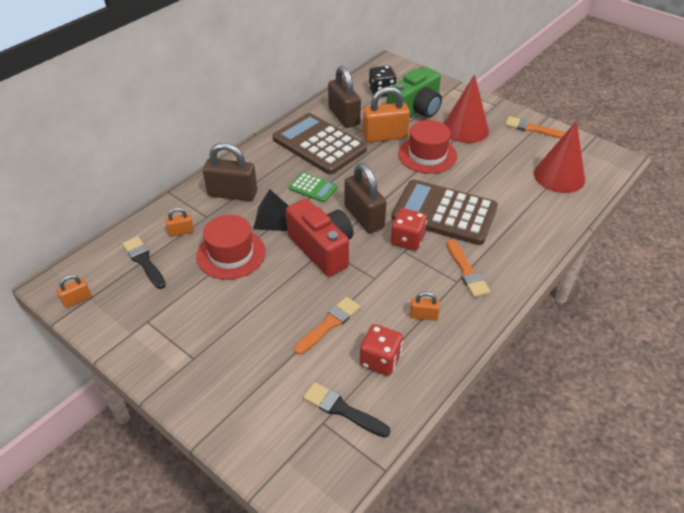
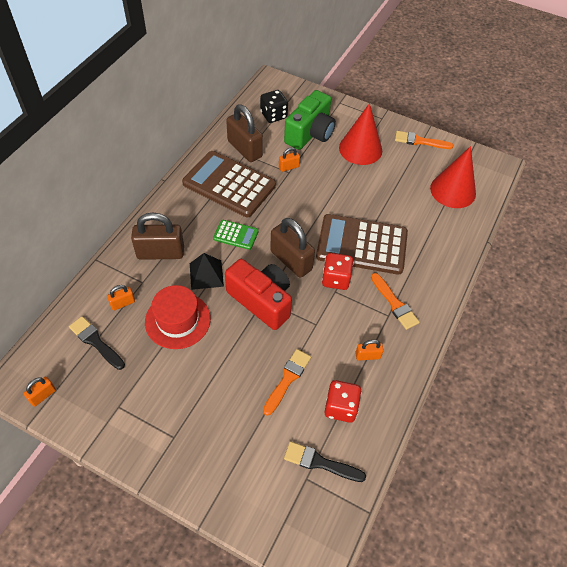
camera: 15 degrees left, 10 degrees up
(385, 136) = (289, 167): orange padlock -> orange padlock, size x0.49
(427, 155) = (332, 183): red hat -> none

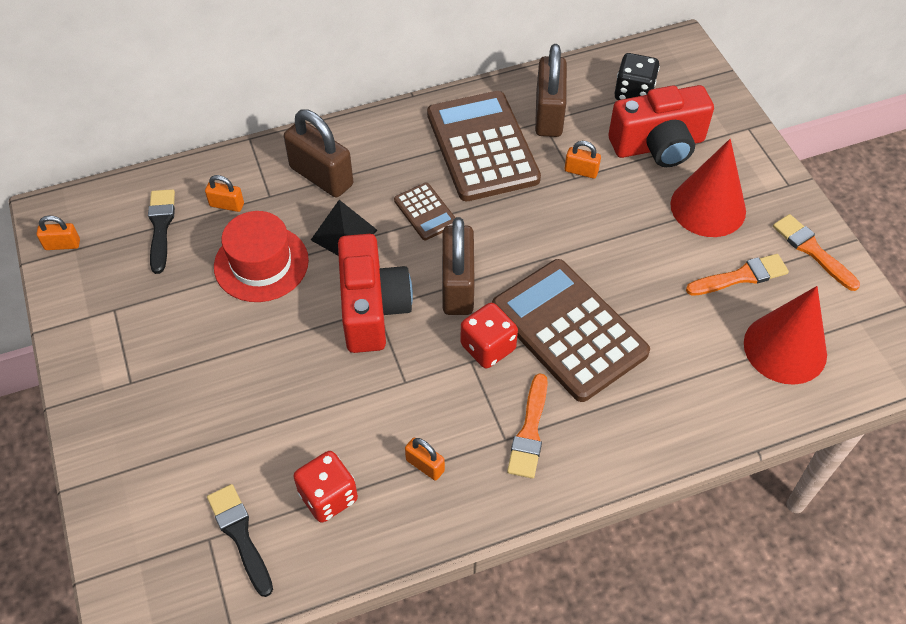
camera: 45 degrees right, 0 degrees up
(236, 235) = (425, 212): green calculator -> brown calculator
(287, 379) = (305, 417): orange brush -> orange brush (741, 276)
(310, 133) = (658, 145): green camera -> red camera

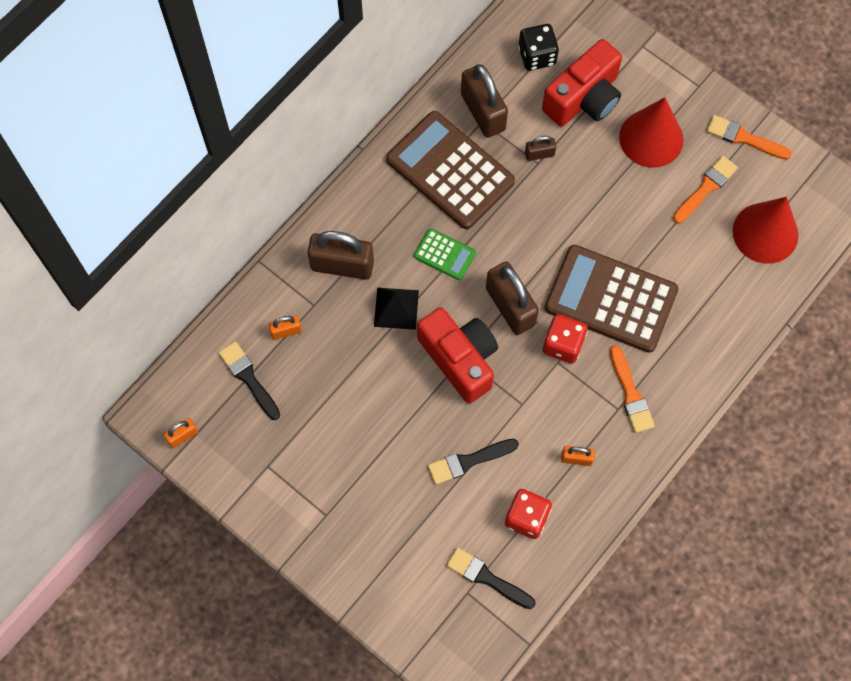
camera: 30 degrees left, 15 degrees up
(261, 263) = (351, 367): red hat -> none
(309, 407) = (468, 461): none -> black brush
(425, 212) = (444, 254): brown calculator -> green calculator
(581, 171) = (539, 154): orange padlock -> brown padlock

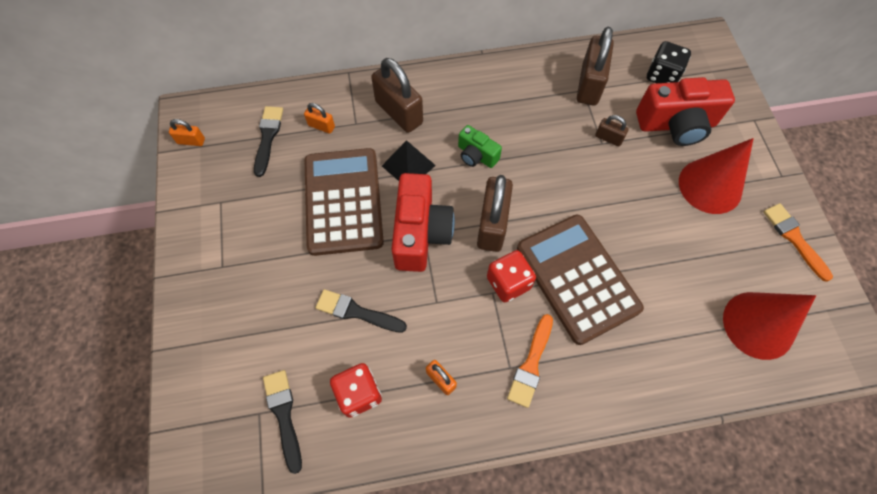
camera: 40 degrees right, 5 degrees down
(444, 254) = (476, 155): green calculator -> green camera
(450, 171) = (531, 105): brown calculator -> brown calculator (343, 201)
(706, 188) = (729, 253): orange brush -> none

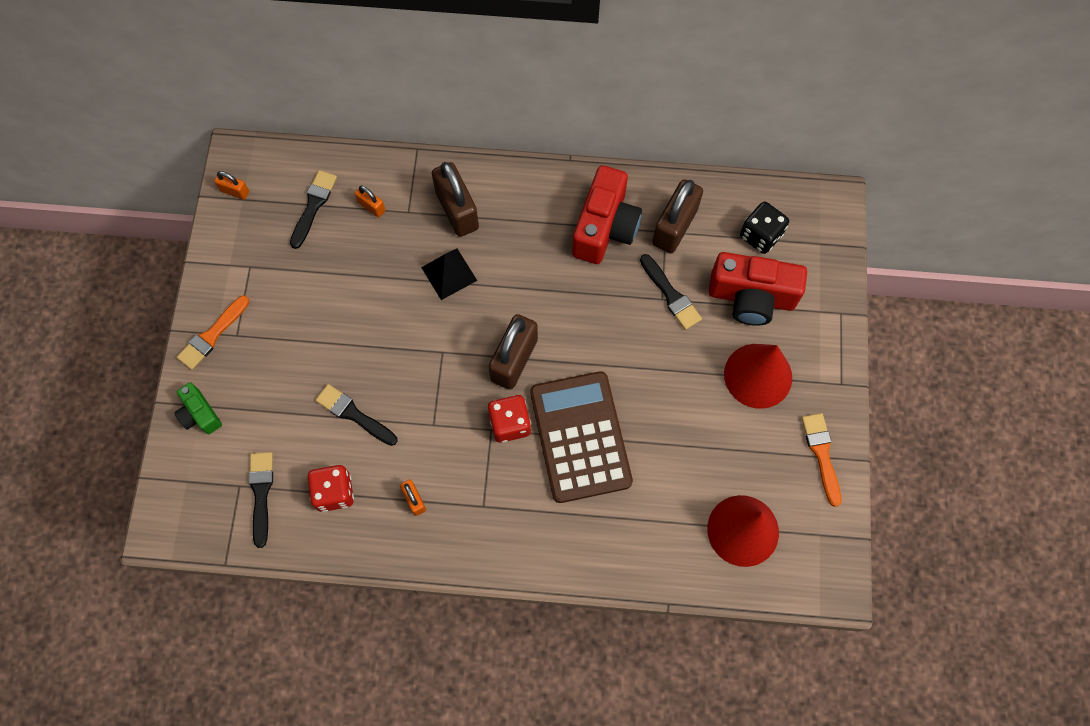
camera: 15 degrees right, 5 degrees up
(343, 201) = (371, 297): brown calculator -> none
(420, 233) = (439, 350): red camera -> red camera (605, 227)
(476, 155) = (523, 280): green camera -> green camera (200, 414)
(531, 364) = (504, 508): orange brush -> orange brush (212, 335)
(608, 138) = (671, 295): brown padlock -> black brush

